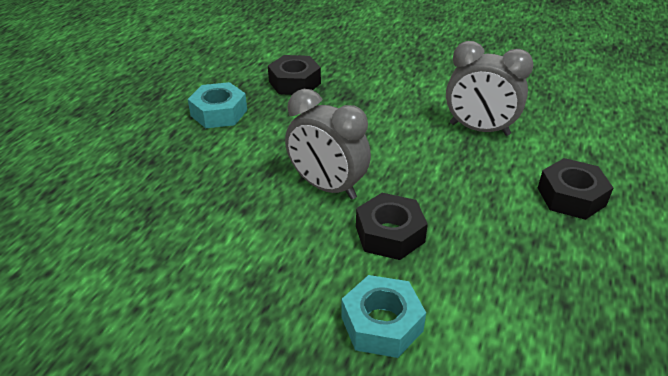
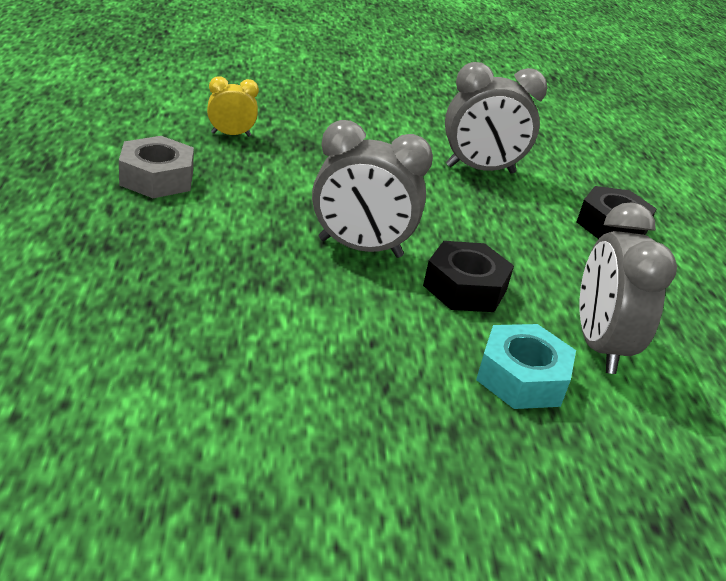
camera: 30 degrees left, 5 degrees down
(219, 113) = (157, 178): turquoise nut -> grey nut
(294, 82) = (231, 134): black nut -> yellow clock
(475, 309) = (599, 346): none -> grey clock

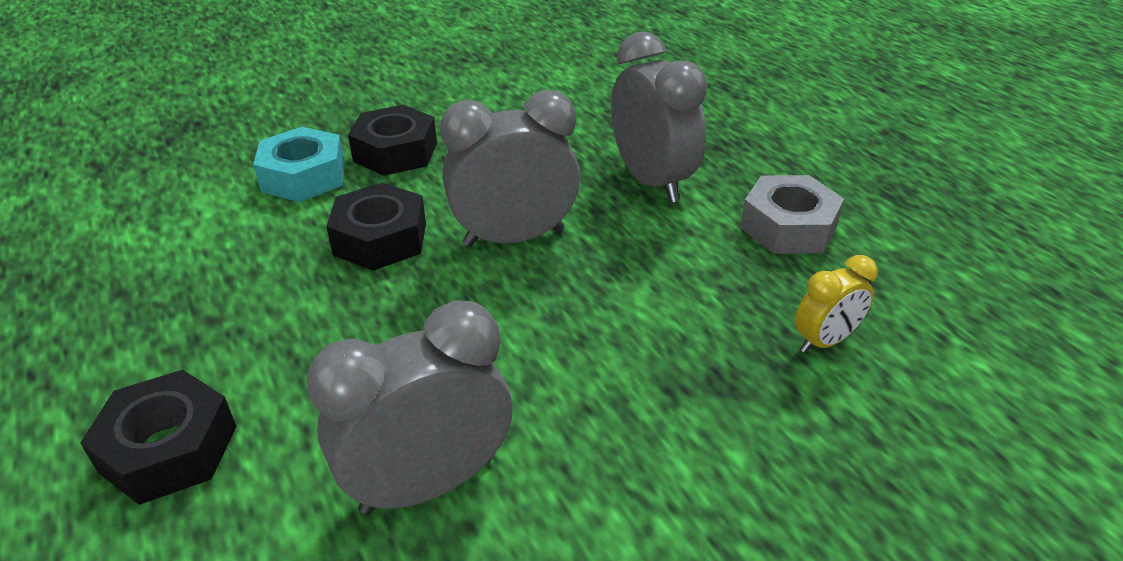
camera: 160 degrees right, 5 degrees up
(418, 369) = (395, 152): none -> black nut
(599, 346) = (223, 232): grey clock -> grey clock (651, 181)

